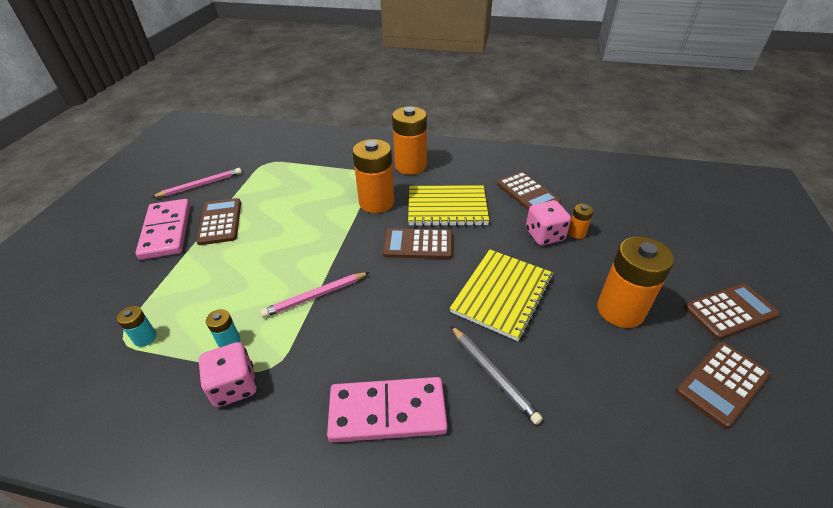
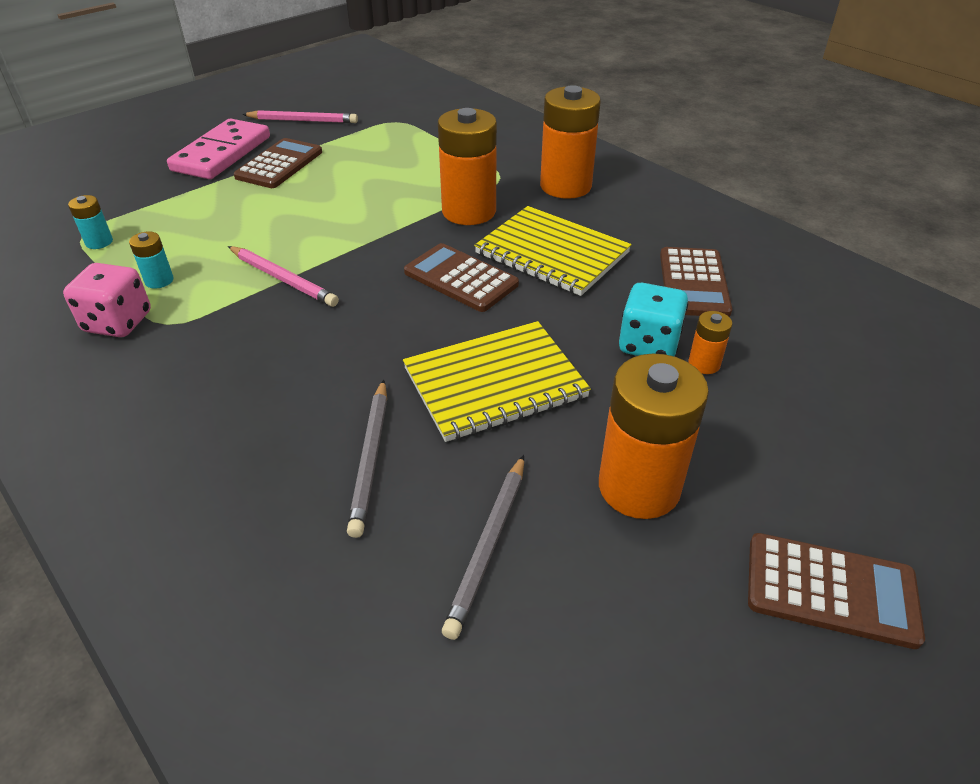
camera: 35 degrees right, 0 degrees up
(315, 296) = (283, 279): pink pencil -> pink pencil turned 150 degrees counterclockwise
(387, 411) = (218, 425): pink domino -> none
(544, 235) = (648, 344): pink dice -> turquoise dice
(598, 383) = (488, 546): none -> grey pencil
(722, 383) = (675, 662): brown calculator -> none

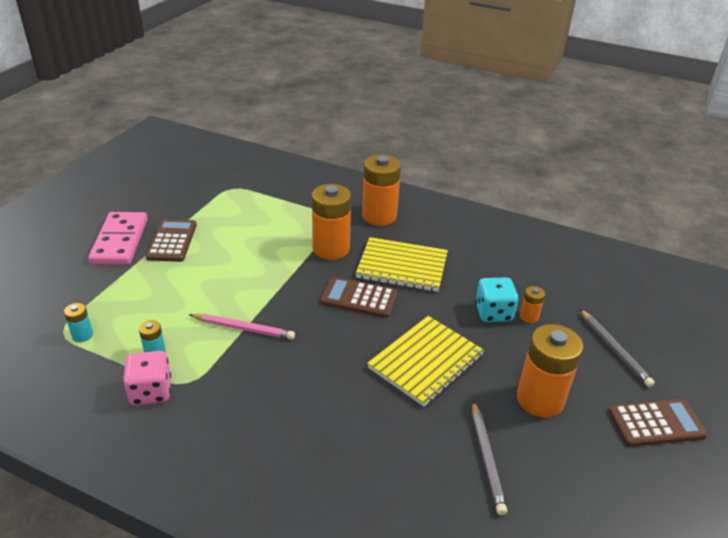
camera: 25 degrees left, 5 degrees down
(303, 120) = (162, 201): pink pencil -> none
(371, 458) = (388, 430): grey pencil -> grey pencil (614, 349)
(693, 283) = (493, 266): brown calculator -> none

